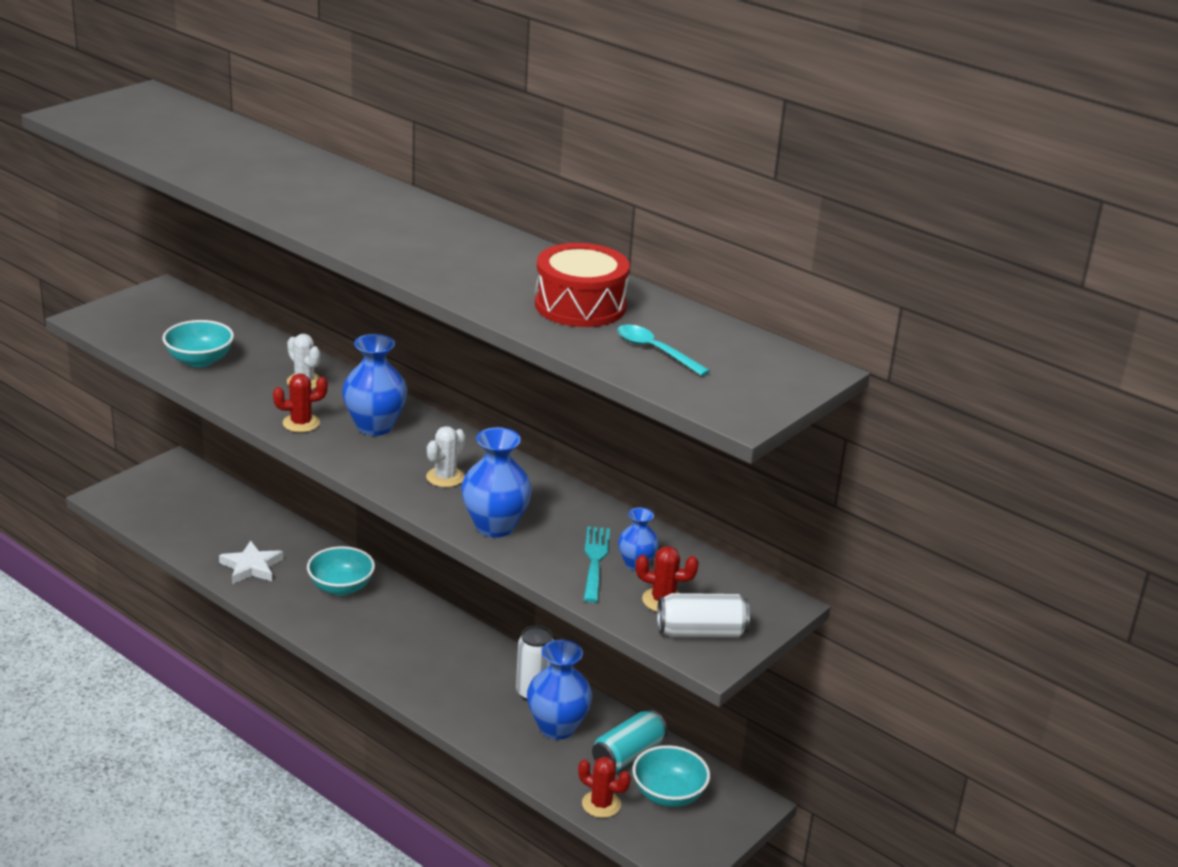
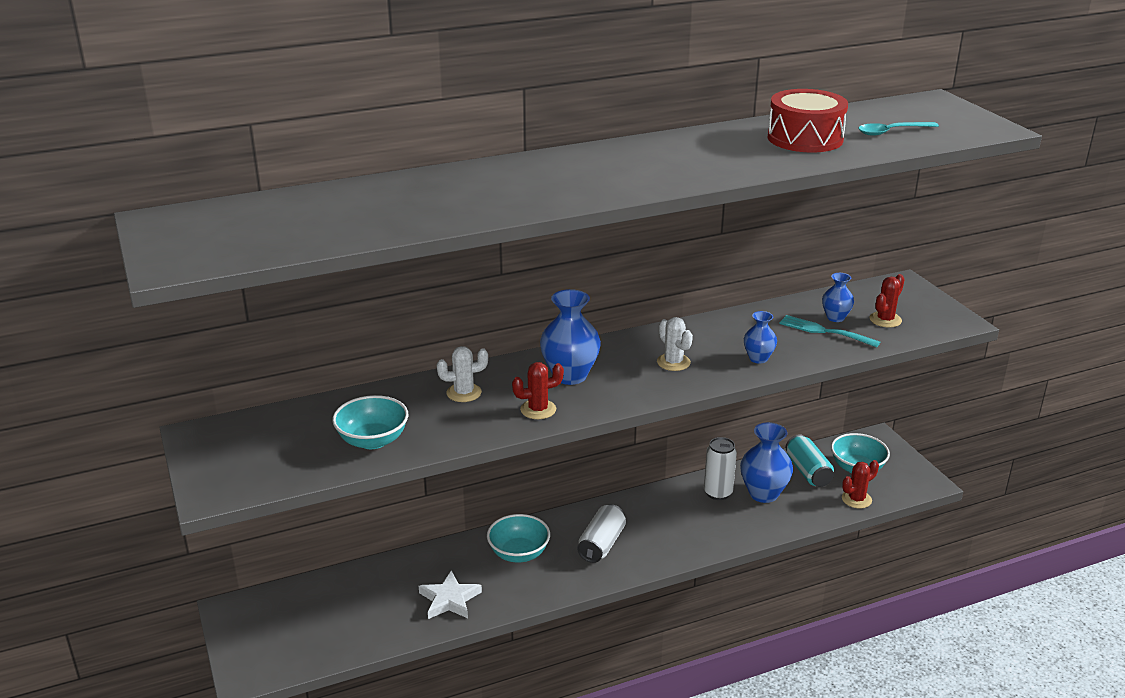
camera: 60 degrees left, 0 degrees up
(301, 423) = (538, 409): red cactus -> red cactus turned 60 degrees clockwise
(495, 526) = (758, 358): blue vase -> blue vase, size x0.57
(701, 632) = (928, 317): white can -> white can (601, 544)

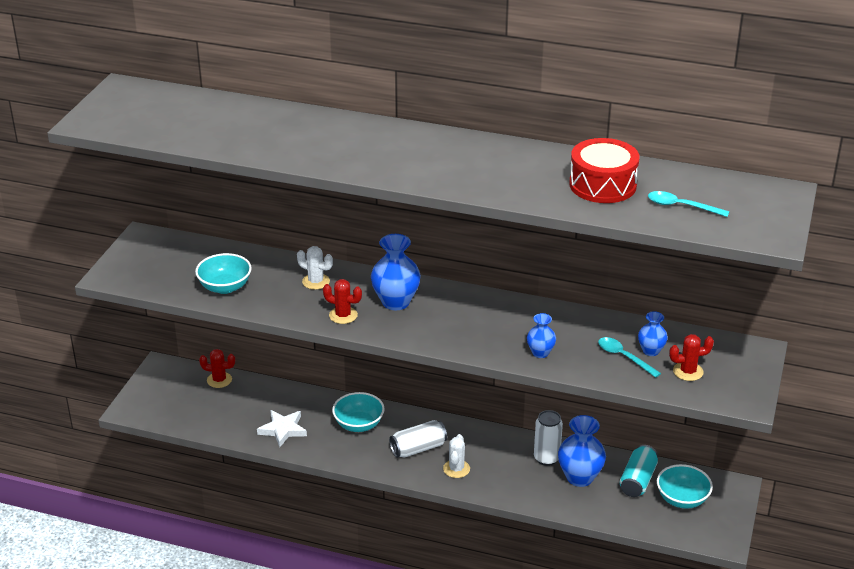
camera: 40 degrees right, 5 degrees up
(673, 362) = (477, 326): white cactus -> white cactus (456, 469)
(824, 331) = (624, 357): turquoise fork -> turquoise spoon
(856, 499) = (646, 521): red cactus -> red cactus (219, 380)

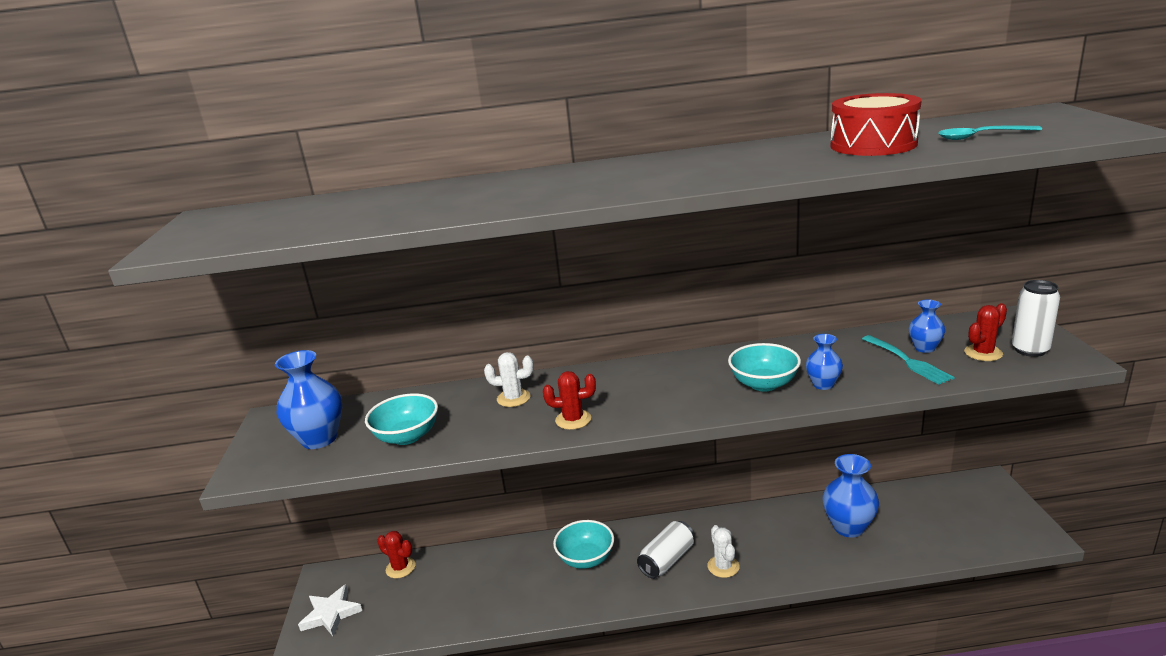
camera: 20 degrees left, 10 degrees down
(219, 380) = (400, 568): red cactus -> red cactus turned 45 degrees clockwise
(283, 430) = (505, 596): white star -> white star (331, 614)
(396, 302) = (620, 389): blue vase -> blue vase (319, 439)
(546, 458) = (800, 521): white can -> white can (1030, 350)
(624, 357) = (908, 361): turquoise spoon -> turquoise fork
(638, 480) = (903, 509): turquoise can -> none
(682, 499) = (959, 511): turquoise bowl -> turquoise bowl (764, 384)

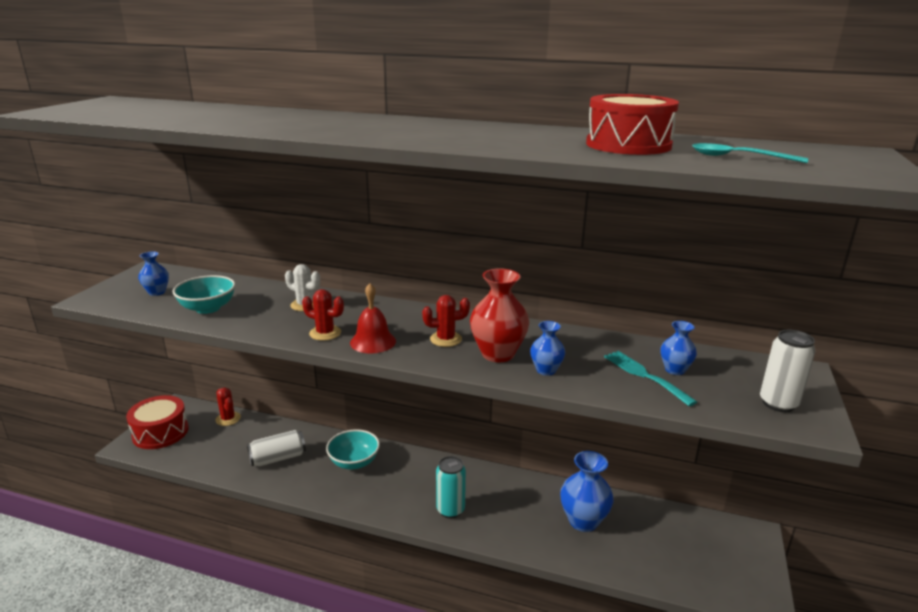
camera: 20 degrees right, 0 degrees up
(319, 439) = (157, 292): blue vase -> blue vase, size x0.57
(331, 614) = (160, 432): white star -> red drum
(632, 412) = (373, 342): none -> red bell
(667, 560) = (412, 487): white can -> white can (278, 458)
(723, 566) = (450, 510): white cactus -> turquoise can
(764, 384) = (498, 354): turquoise bowl -> red vase
(908, 361) = (645, 376): turquoise fork -> turquoise fork turned 150 degrees clockwise
(983, 353) = (726, 391): red cactus -> red cactus (446, 339)

